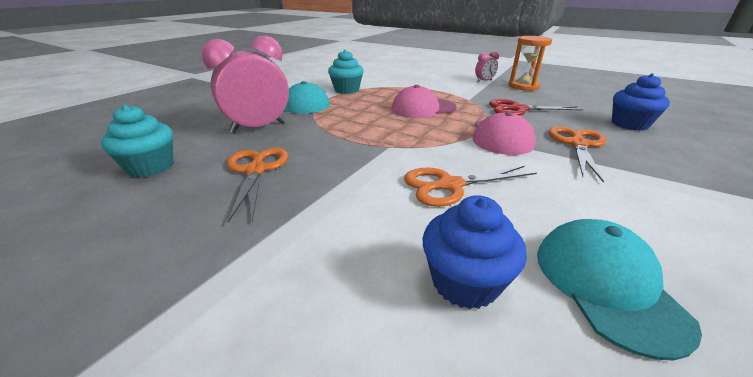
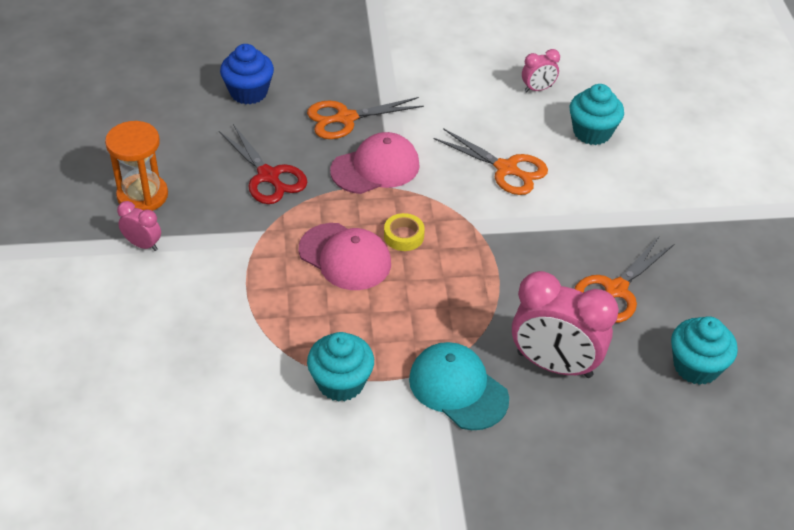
camera: 130 degrees left, 15 degrees up
(419, 125) = (403, 236): none -> yellow tape
(464, 282) = (592, 132): blue cupcake -> turquoise cupcake
(606, 284) = (537, 89): turquoise cap -> pink clock

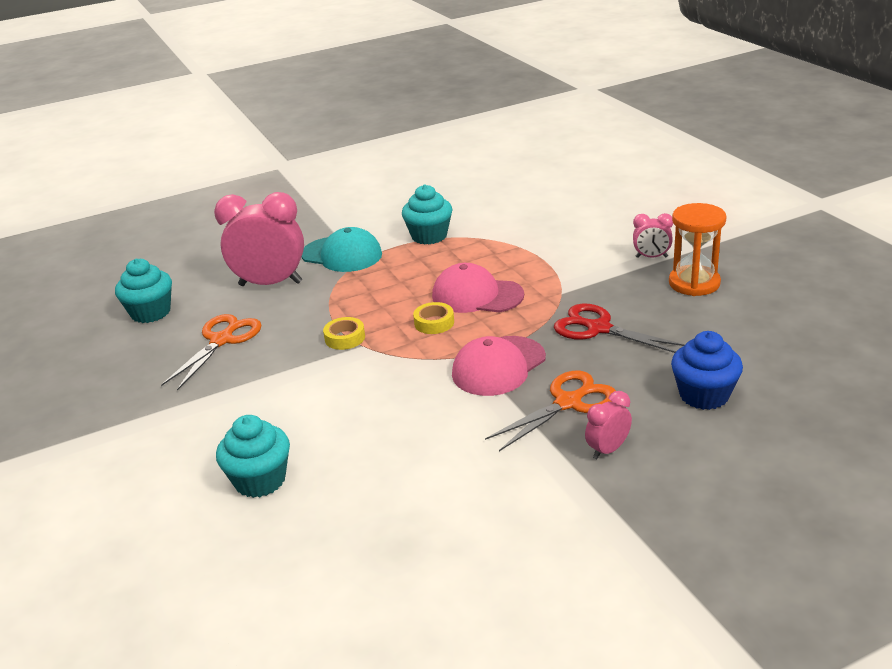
camera: 165 degrees right, 15 degrees down
(494, 248) = (345, 338): none -> yellow tape
(506, 169) = (356, 407): orange scissors -> none
(537, 89) = (346, 518): pink clock -> pink clock (607, 450)

